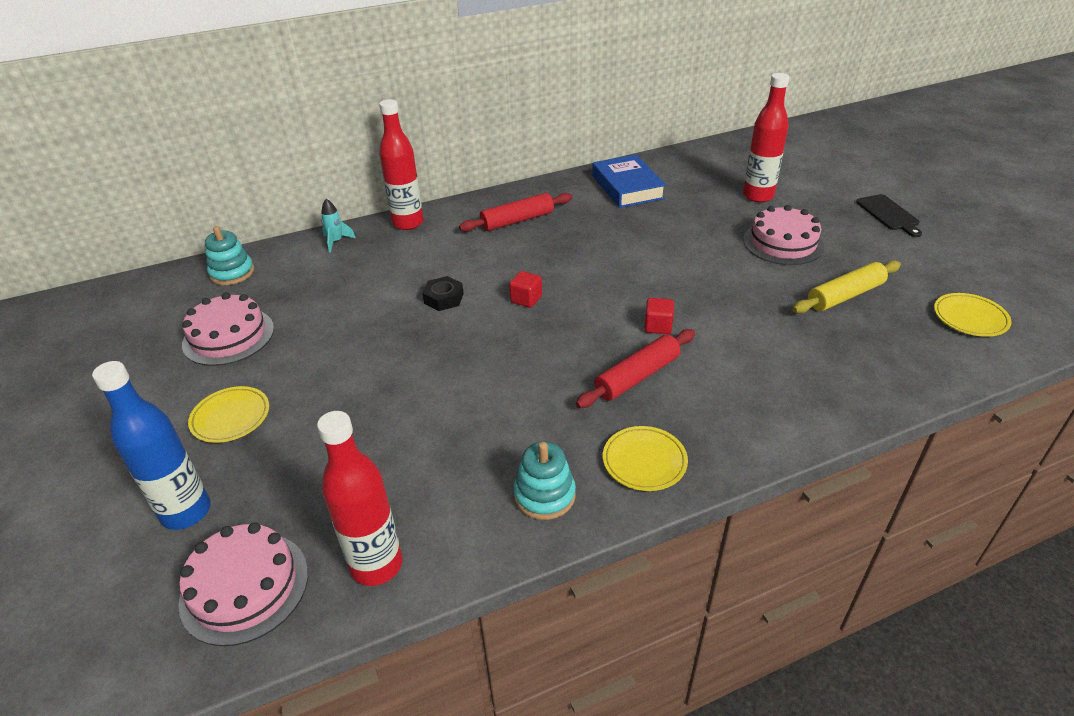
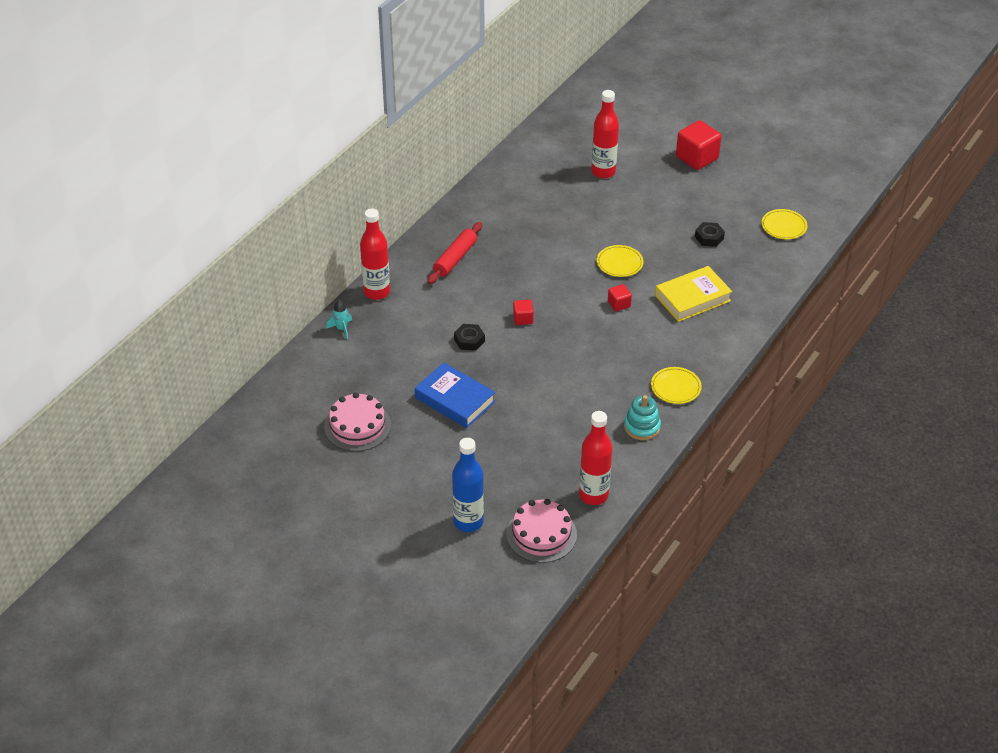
camera: 35 degrees left, 5 degrees up
(231, 417) = (427, 469): yellow plate -> yellow plate (619, 263)
(232, 273) = (296, 384): turquoise stacking toy -> none
(627, 187) = (506, 197): blue book -> blue book (455, 400)
(637, 376) = (633, 342): red rolling pin -> none
(766, 355) = (692, 298): none -> yellow book
(783, 243) = (647, 209): pink cake -> none
(845, 296) = (709, 237): yellow rolling pin -> black nut
(888, 214) = (697, 158): black cutting board -> red cube

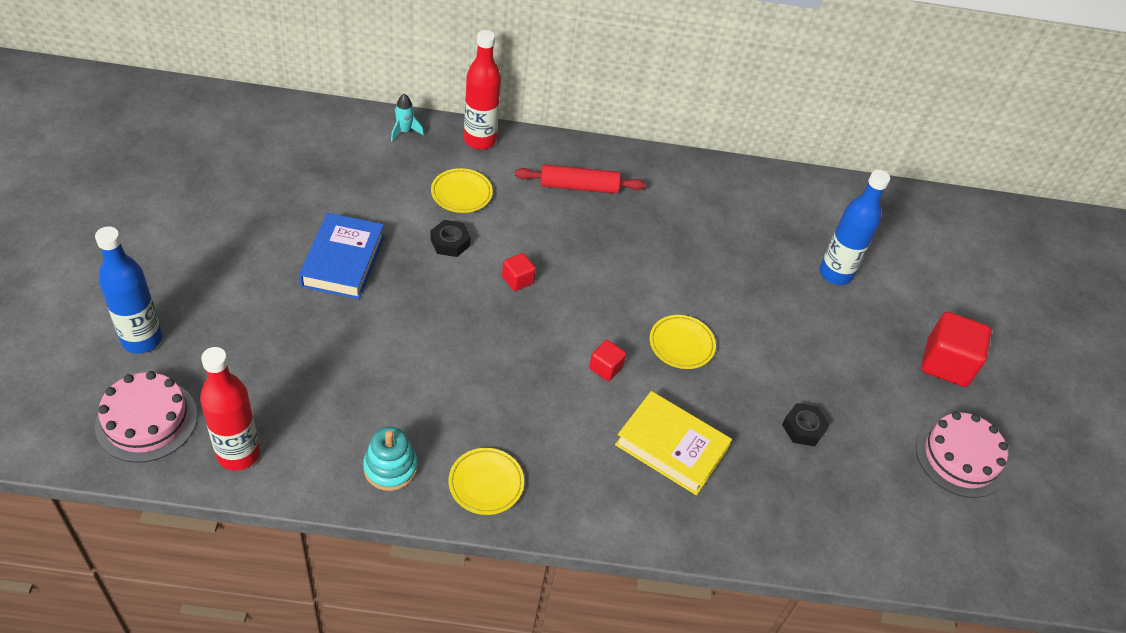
camera: 55 degrees right, 5 degrees up
(357, 426) = (258, 192): pink cake -> pink cake (960, 457)
(603, 172) = (835, 274): red bottle -> blue bottle
(783, 226) = (896, 514): yellow plate -> yellow plate (461, 193)

